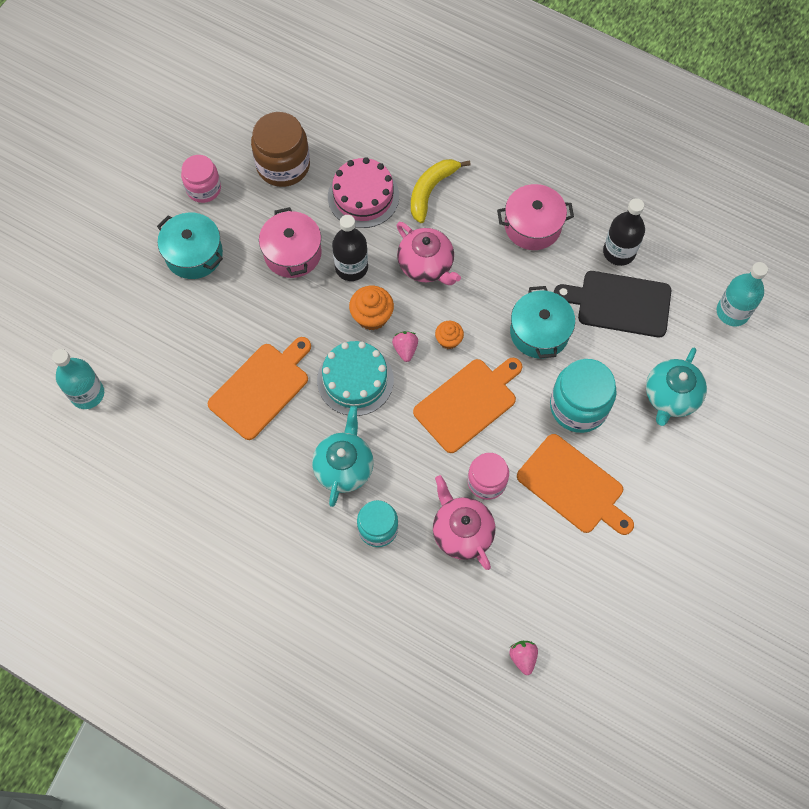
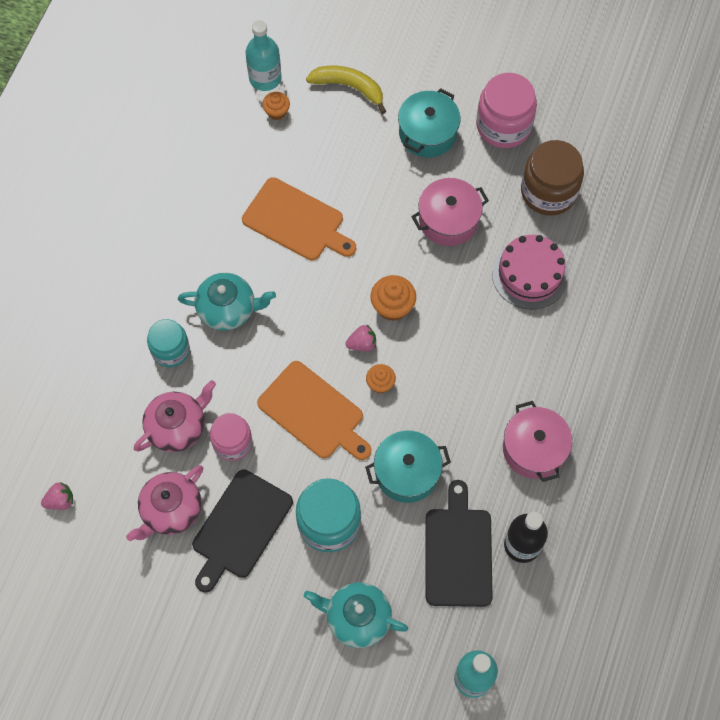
camera: 80 degrees right, 0 degrees up
(131, 388) = (277, 112): none -> orange cupcake
(204, 188) = (503, 125): pink jar -> pink jar, size x1.54
(351, 267) = (444, 277): black bottle -> none
(355, 380) = (320, 303): turquoise cake -> none
(426, 265) = (462, 348): pink teapot -> pink teapot (171, 510)
(431, 191) = (553, 339): yellow banana -> yellow banana (349, 87)
(573, 486) = (240, 528): orange cutting board -> black cutting board

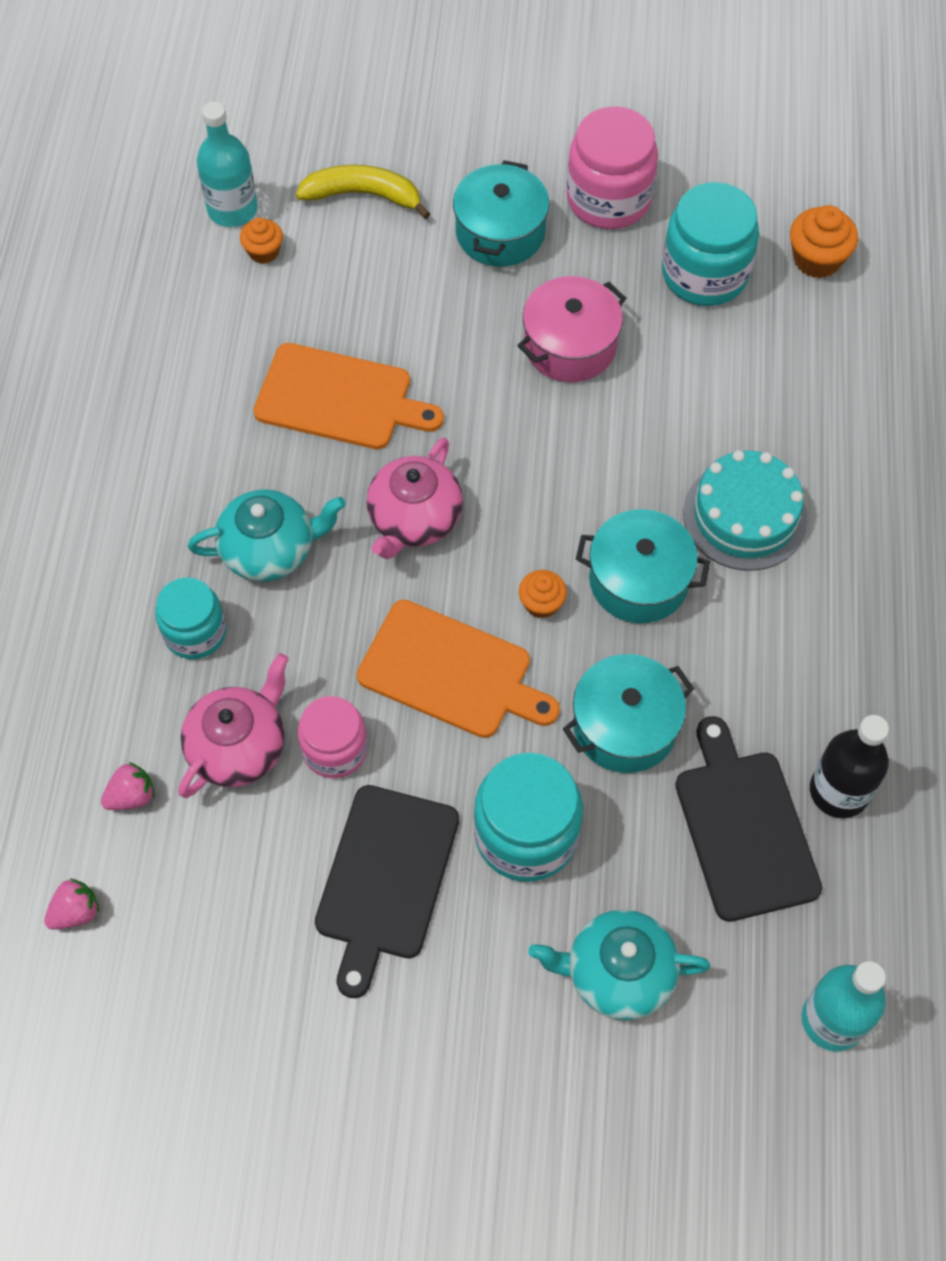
camera: 15 degrees left, 5 degrees down
(171, 510) = (264, 880): pink teapot -> pink teapot (414, 519)
(362, 344) = (495, 552): pink strawberry -> pink strawberry (132, 796)
(392, 306) = (525, 486): orange cupcake -> orange cupcake (817, 259)
(443, 384) = (638, 580): none -> turquoise pot
(522, 358) = (745, 516): none -> turquoise cake
(530, 274) = (716, 393): pink cake -> none
(534, 449) = (808, 643): pink pot -> none
(548, 192) = (704, 274): brown jar -> turquoise jar

